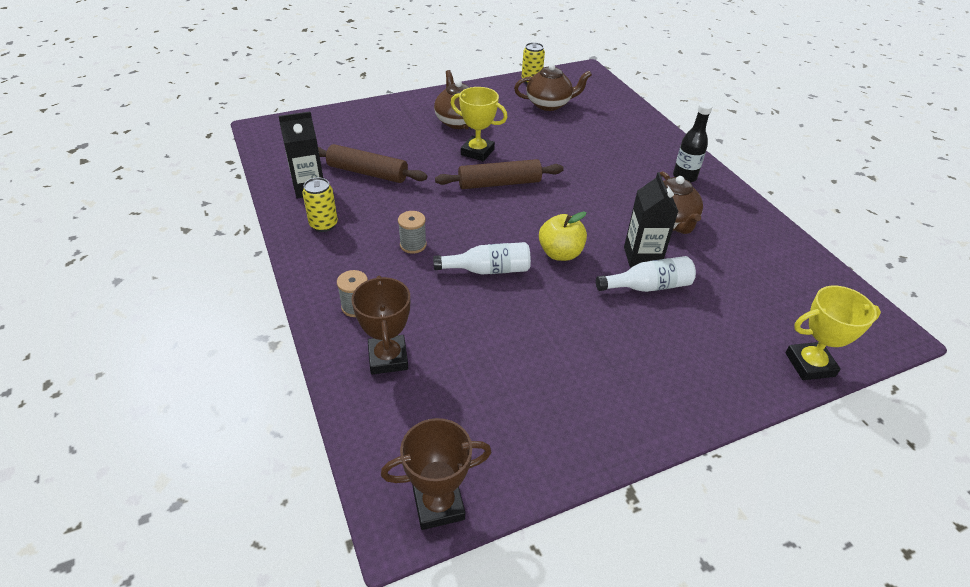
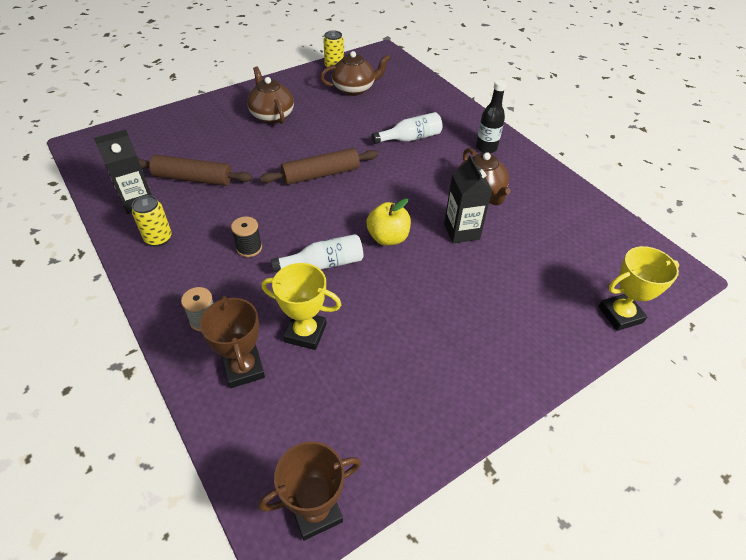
camera: 10 degrees left, 5 degrees up
(413, 245) = (249, 248): grey spool -> black spool
(477, 152) = (295, 145): yellow trophy -> yellow trophy (305, 333)
(648, 286) = (471, 260): white bottle -> white bottle (410, 138)

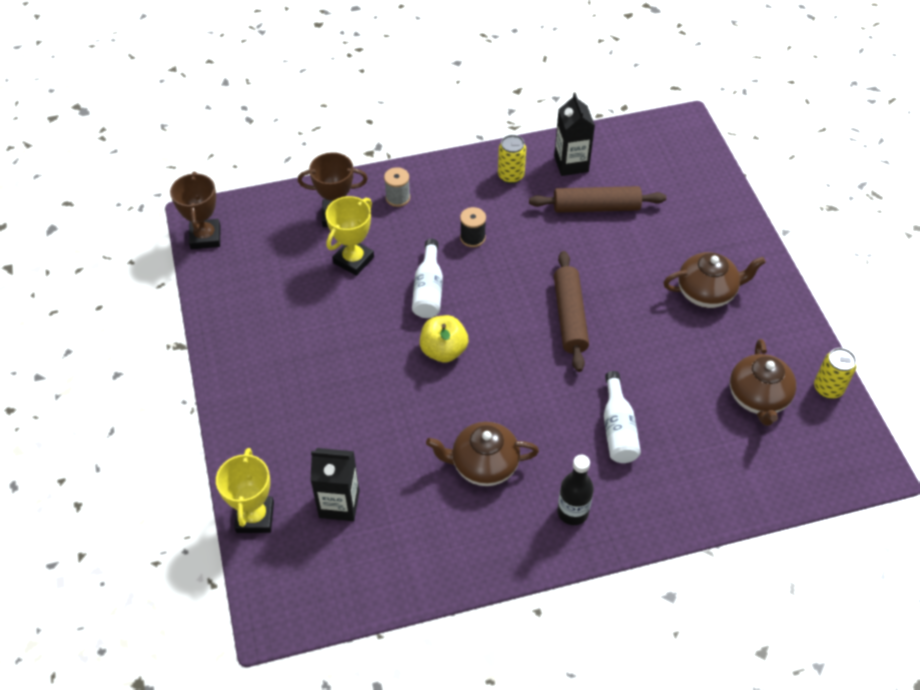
camera: 110 degrees right, 5 degrees up
(193, 178) = (596, 207): brown rolling pin -> brown rolling pin turned 60 degrees clockwise
(461, 231) = (427, 421): black carton -> black carton (339, 504)

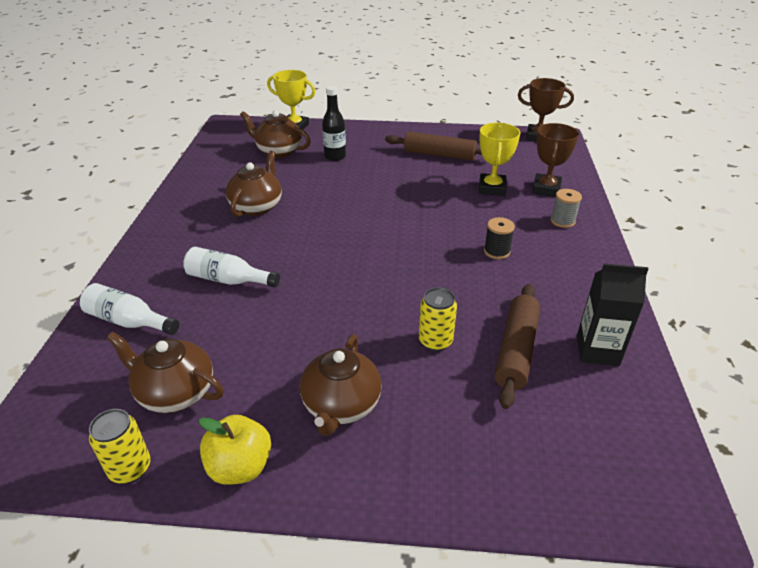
camera: 110 degrees right, 15 degrees down
(339, 504) = (278, 151): black carton -> brown teapot
(353, 260) = (492, 188): yellow trophy -> yellow trophy turned 45 degrees clockwise
(428, 290) = (442, 216): white bottle -> white bottle (128, 321)
(443, 350) = (373, 211): yellow apple -> yellow apple (240, 467)
(511, 176) = (583, 296): yellow can -> yellow can (435, 341)
(569, 317) = (368, 286): brown rolling pin -> brown rolling pin (439, 155)
(572, 512) = (180, 236): black bottle -> black bottle (335, 156)

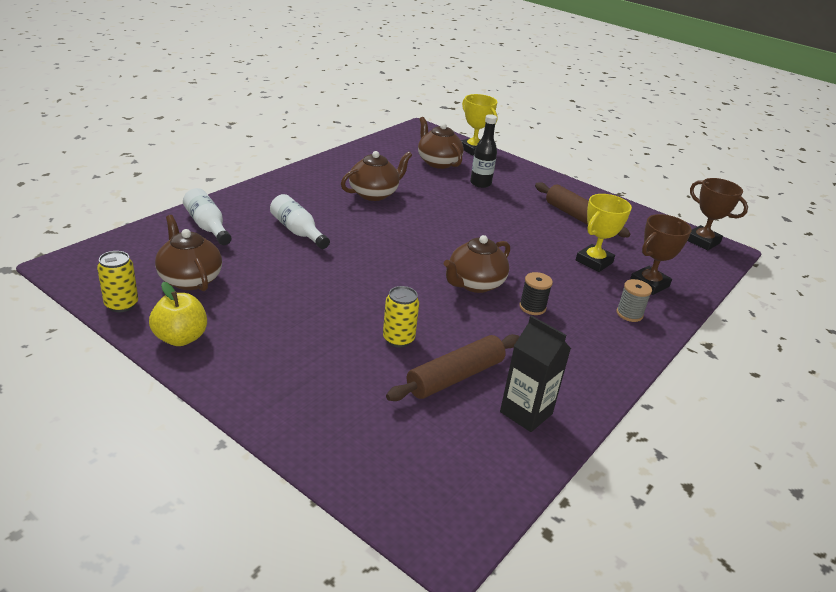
camera: 30 degrees right, 5 degrees down
(341, 405) = (282, 340): brown teapot -> brown teapot (475, 284)

